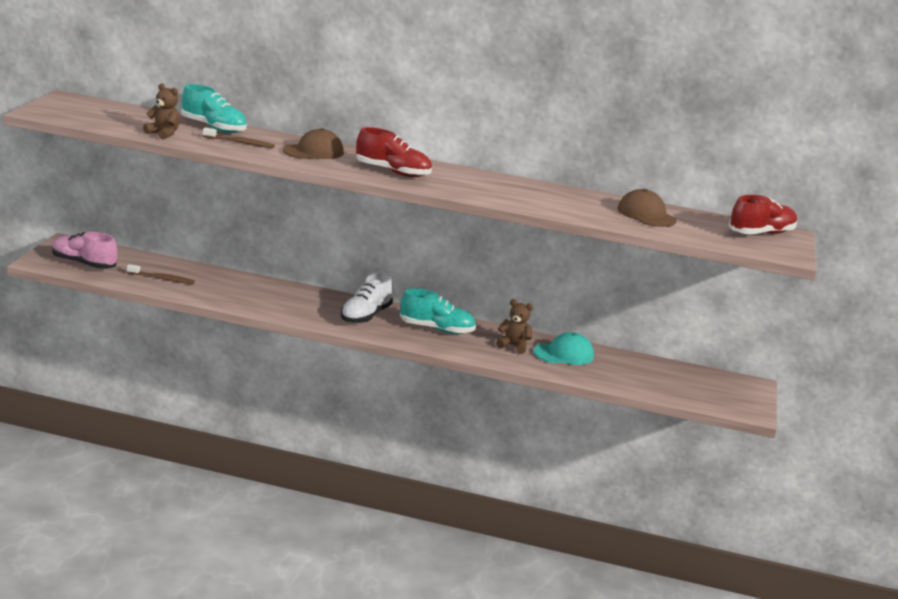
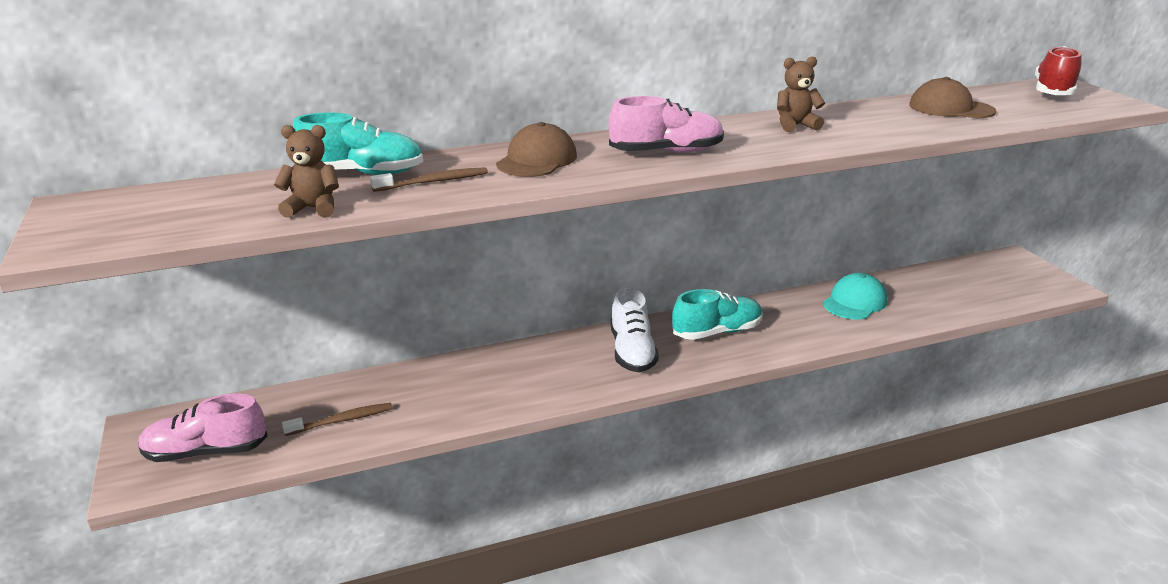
camera: 30 degrees left, 5 degrees up
(393, 172) = (666, 152): red shoe -> pink shoe
(514, 346) = (806, 315): brown teddy bear -> brown teddy bear (795, 125)

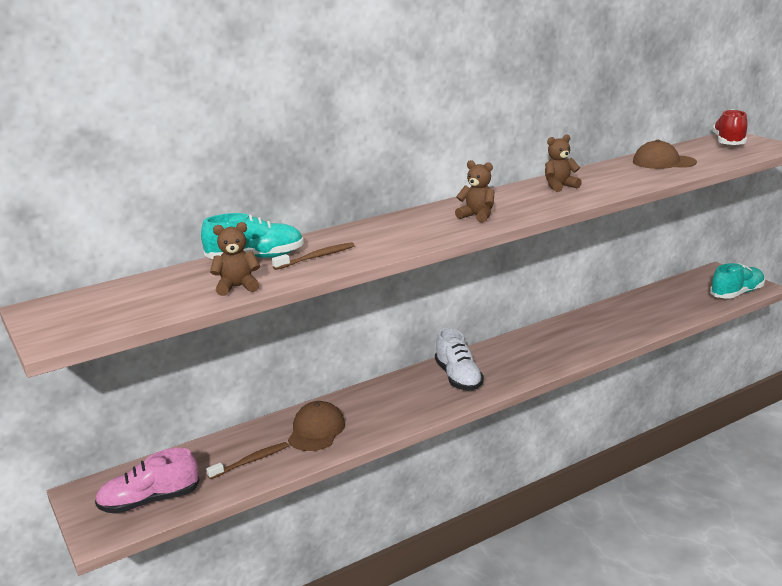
camera: 10 degrees left, 5 degrees down
(537, 160) = (384, 233): brown cap -> brown cap (316, 430)
(666, 152) = (477, 216): pink shoe -> brown teddy bear
(717, 332) = (517, 354): turquoise shoe -> turquoise shoe (737, 293)
(854, 302) = (612, 318): turquoise cap -> none

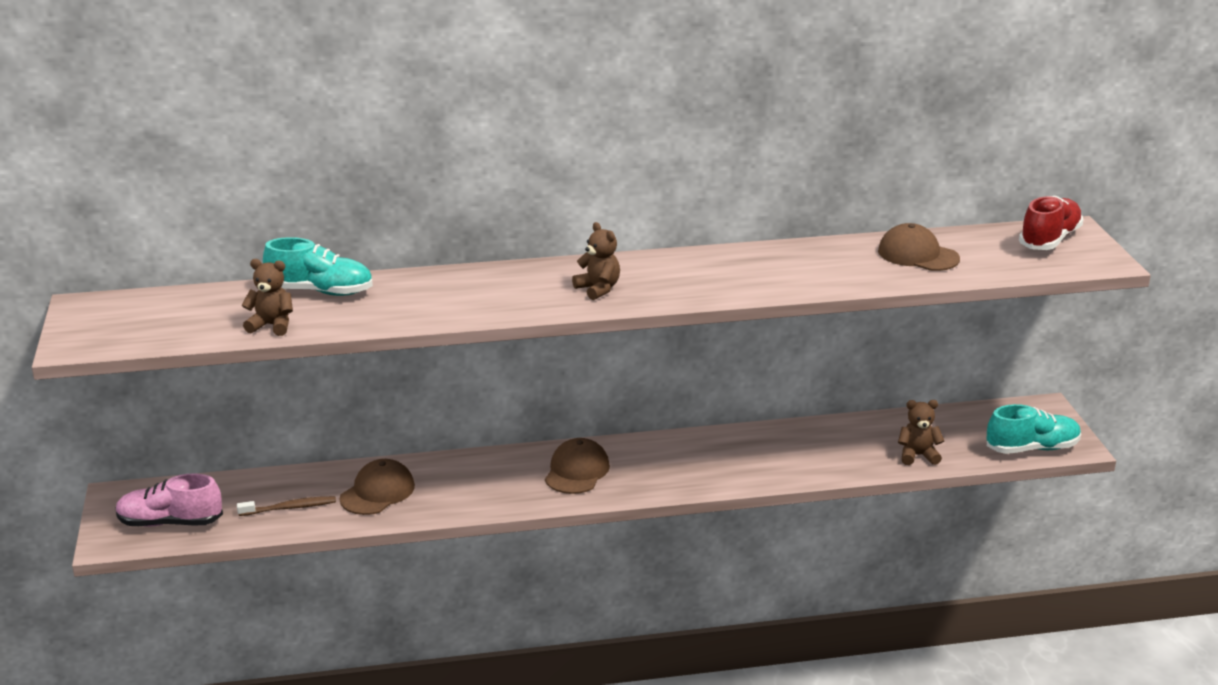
camera: 20 degrees right, 5 degrees up
(316, 257) = (378, 306): brown toothbrush -> none
(458, 378) = (577, 471): white shoe -> brown cap
(560, 186) = (742, 266): brown teddy bear -> brown teddy bear (917, 456)

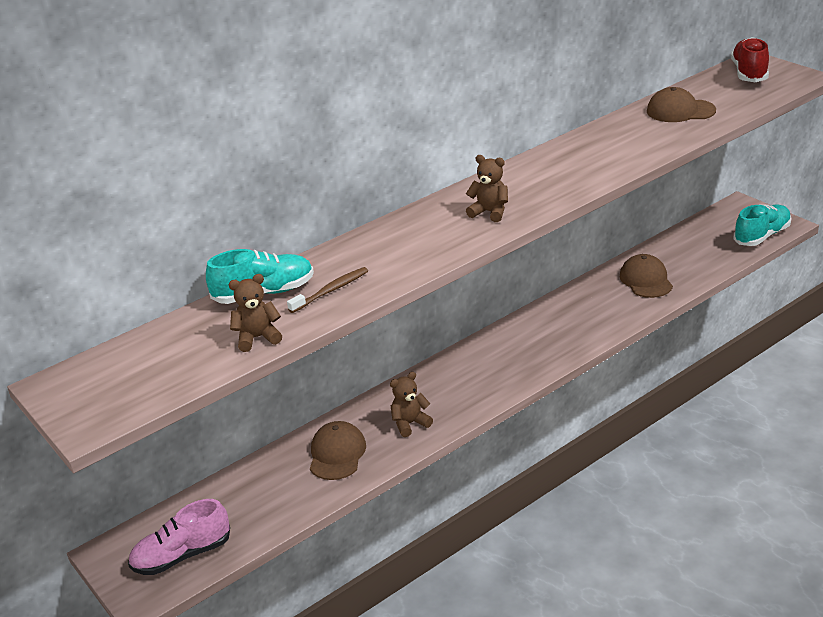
camera: 25 degrees left, 5 degrees up
(290, 508) = (276, 497): brown toothbrush -> brown toothbrush (331, 290)
(577, 471) = (476, 373): brown cap -> brown cap (646, 280)
(917, 456) = (697, 268): brown teddy bear -> brown teddy bear (410, 423)

